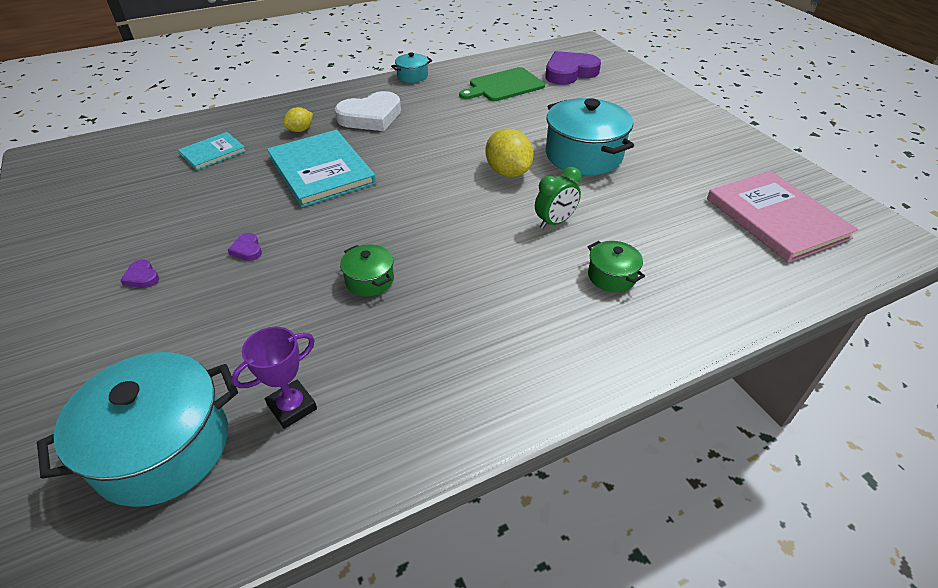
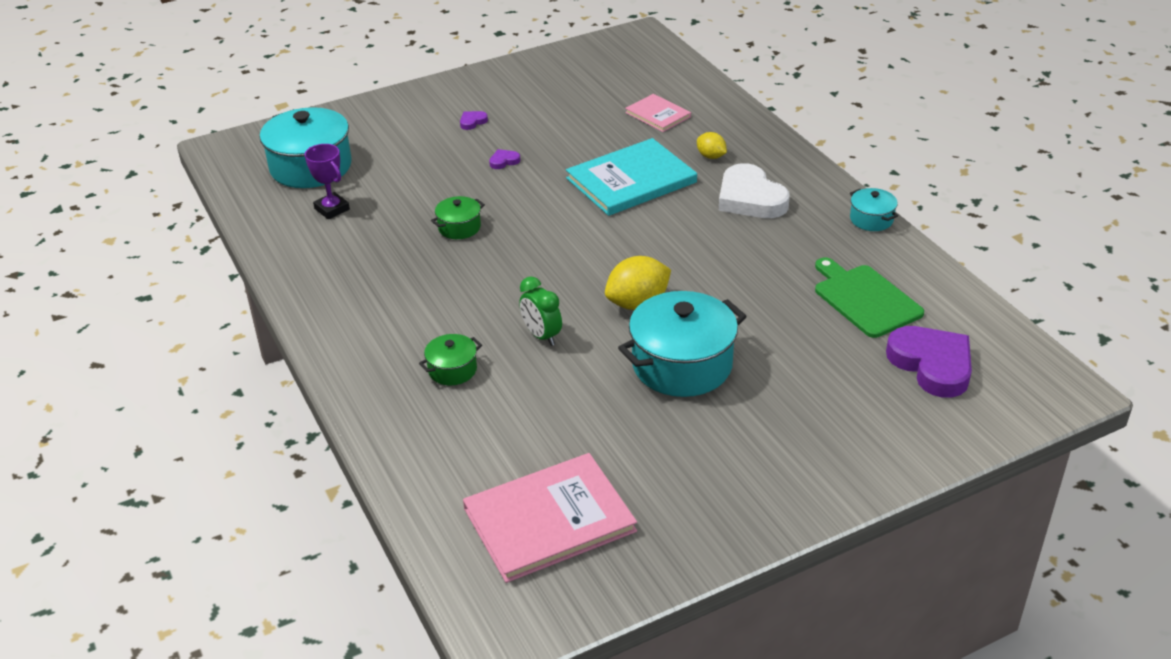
camera: 90 degrees right, 5 degrees down
(213, 153) = (658, 115): turquoise book -> pink book

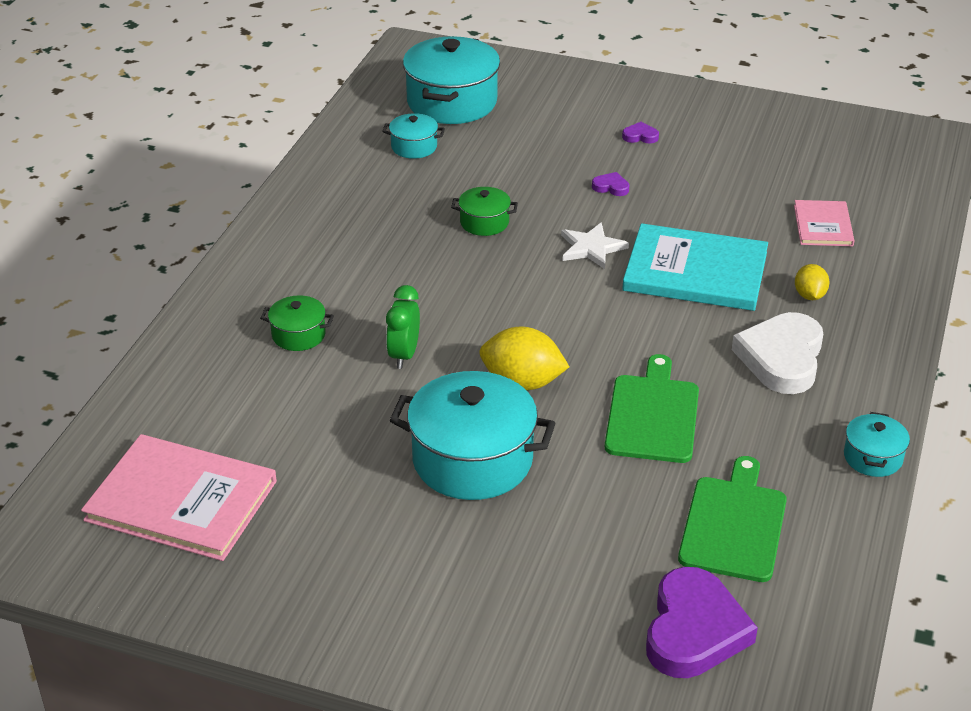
camera: 45 degrees right, 0 degrees up
(332, 209) = (414, 147): purple trophy -> turquoise pot
(550, 203) = (591, 248): none -> white star
(735, 272) = (652, 415): none -> green cutting board

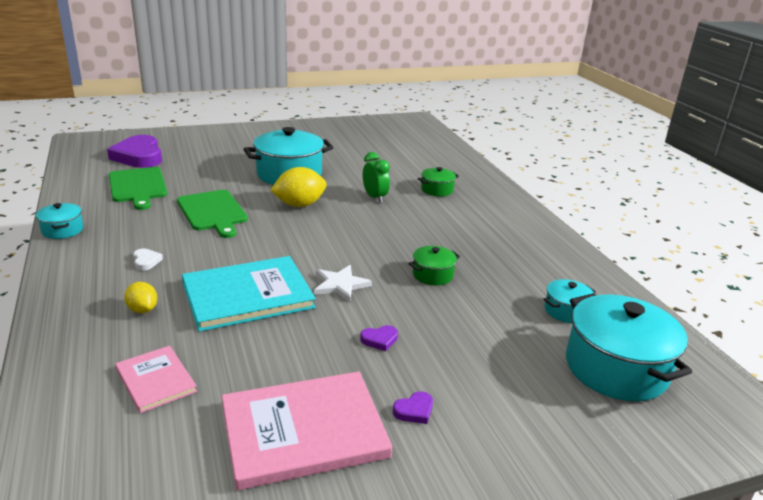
camera: 140 degrees right, 10 degrees down
(181, 501) = (388, 138): pink book -> pink book (304, 431)
(781, 358) = (146, 261): white heart -> white heart, size x0.41

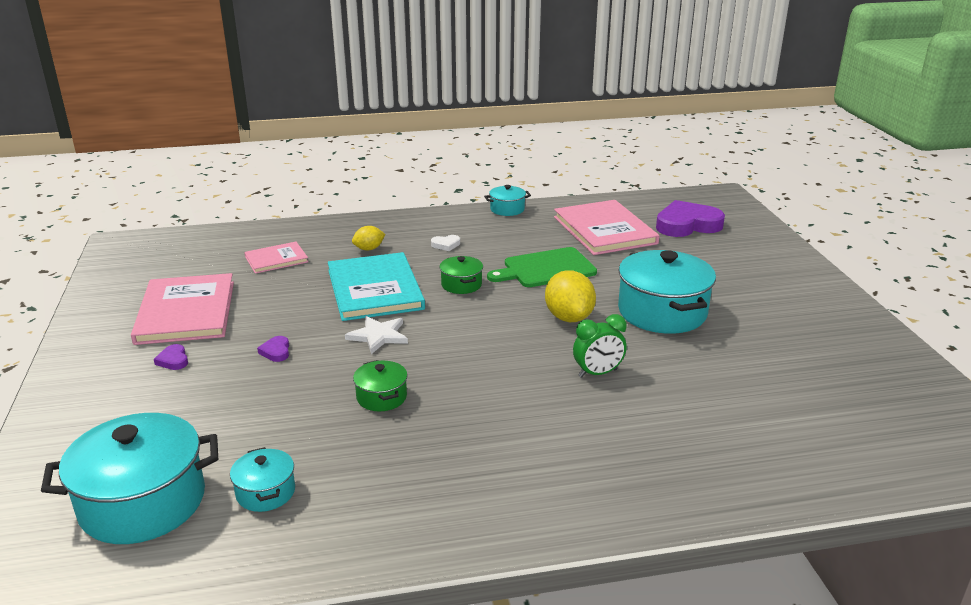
camera: 100 degrees right, 0 degrees up
(138, 186) = (604, 230): green cutting board -> pink book
(437, 190) = (635, 434): green pot -> green pot (461, 284)

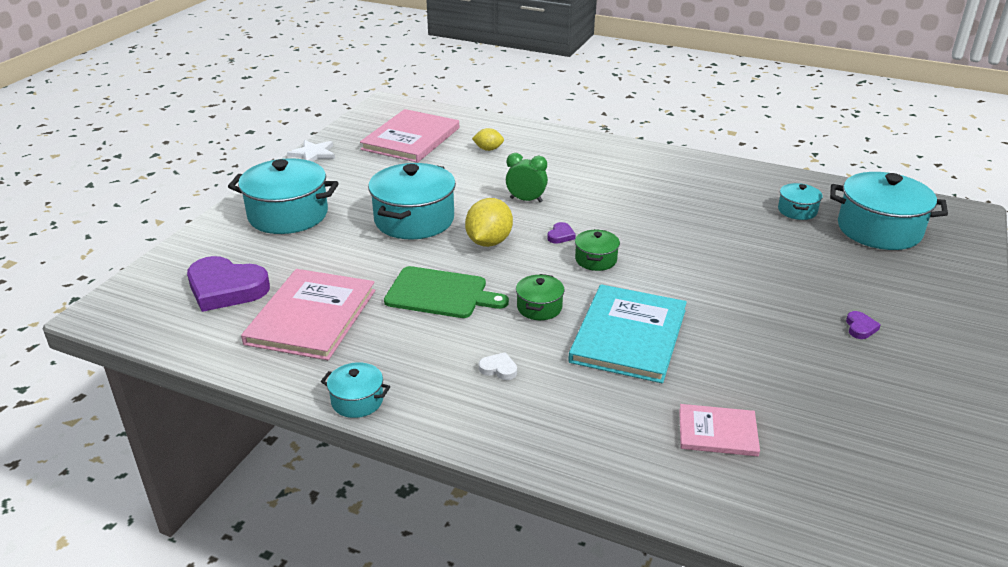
camera: 145 degrees left, 5 degrees up
(186, 312) = (846, 384): pink book -> pink book (411, 139)
(276, 351) = (760, 302): purple heart -> purple heart (560, 235)
(369, 249) = (592, 401): yellow lemon -> yellow lemon (488, 149)
(378, 336) = (661, 284): white star -> white star (313, 154)
(381, 397) = (691, 236): green pot -> green pot (595, 260)
(764, 278) = (288, 215): none -> turquoise pot

